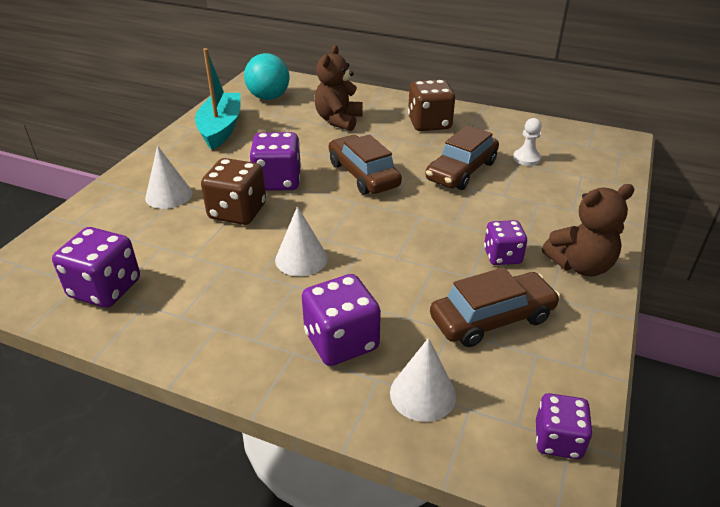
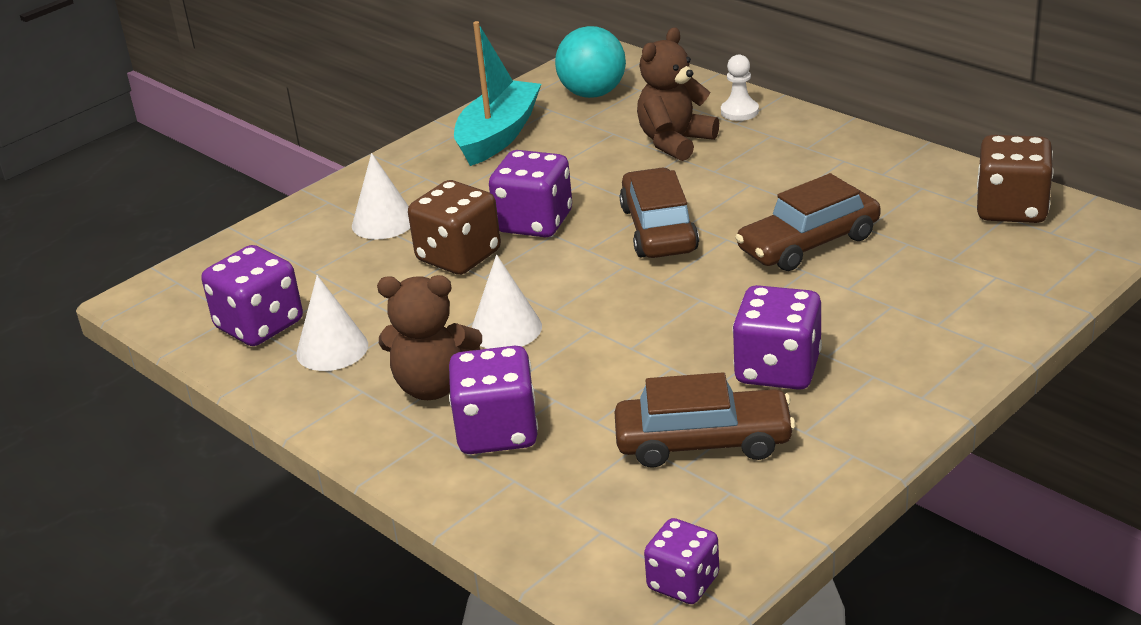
camera: 25 degrees right, 5 degrees down
(422, 394) = (557, 504): white cone -> white cone (332, 349)
(429, 123) = (812, 163): brown dice -> brown dice (1011, 209)
(502, 256) = (777, 369): purple dice -> purple dice, size x1.56
(526, 158) = (927, 238): white pawn -> white pawn (739, 111)
(580, 265) = (882, 400): brown teddy bear -> brown teddy bear (434, 386)

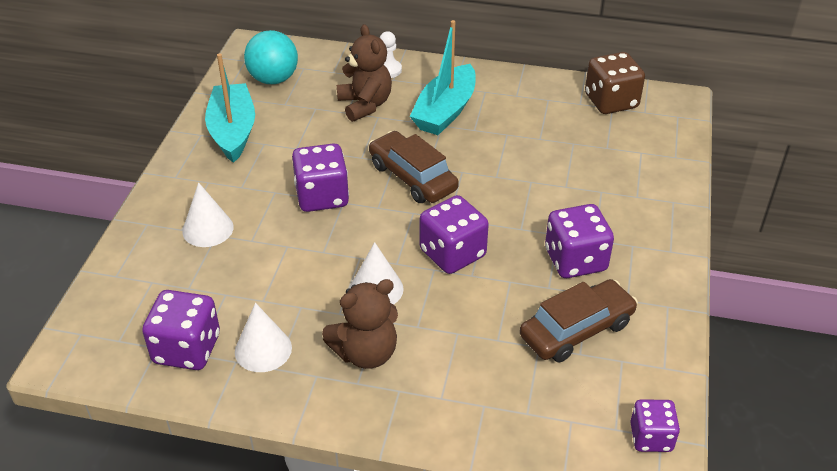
camera: 35 degrees left, 10 degrees up
(458, 256) = (291, 241): brown dice -> none
(497, 432) = (441, 373): purple dice -> purple dice (452, 253)
(675, 142) = (365, 105): brown teddy bear -> brown teddy bear turned 150 degrees clockwise
(769, 170) = (445, 111): none -> turquoise boat
(808, 243) = (516, 160): brown car -> none

